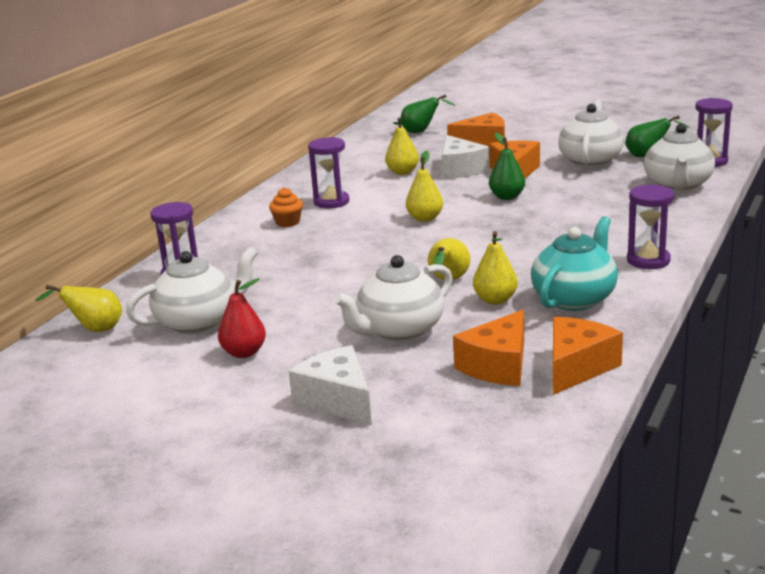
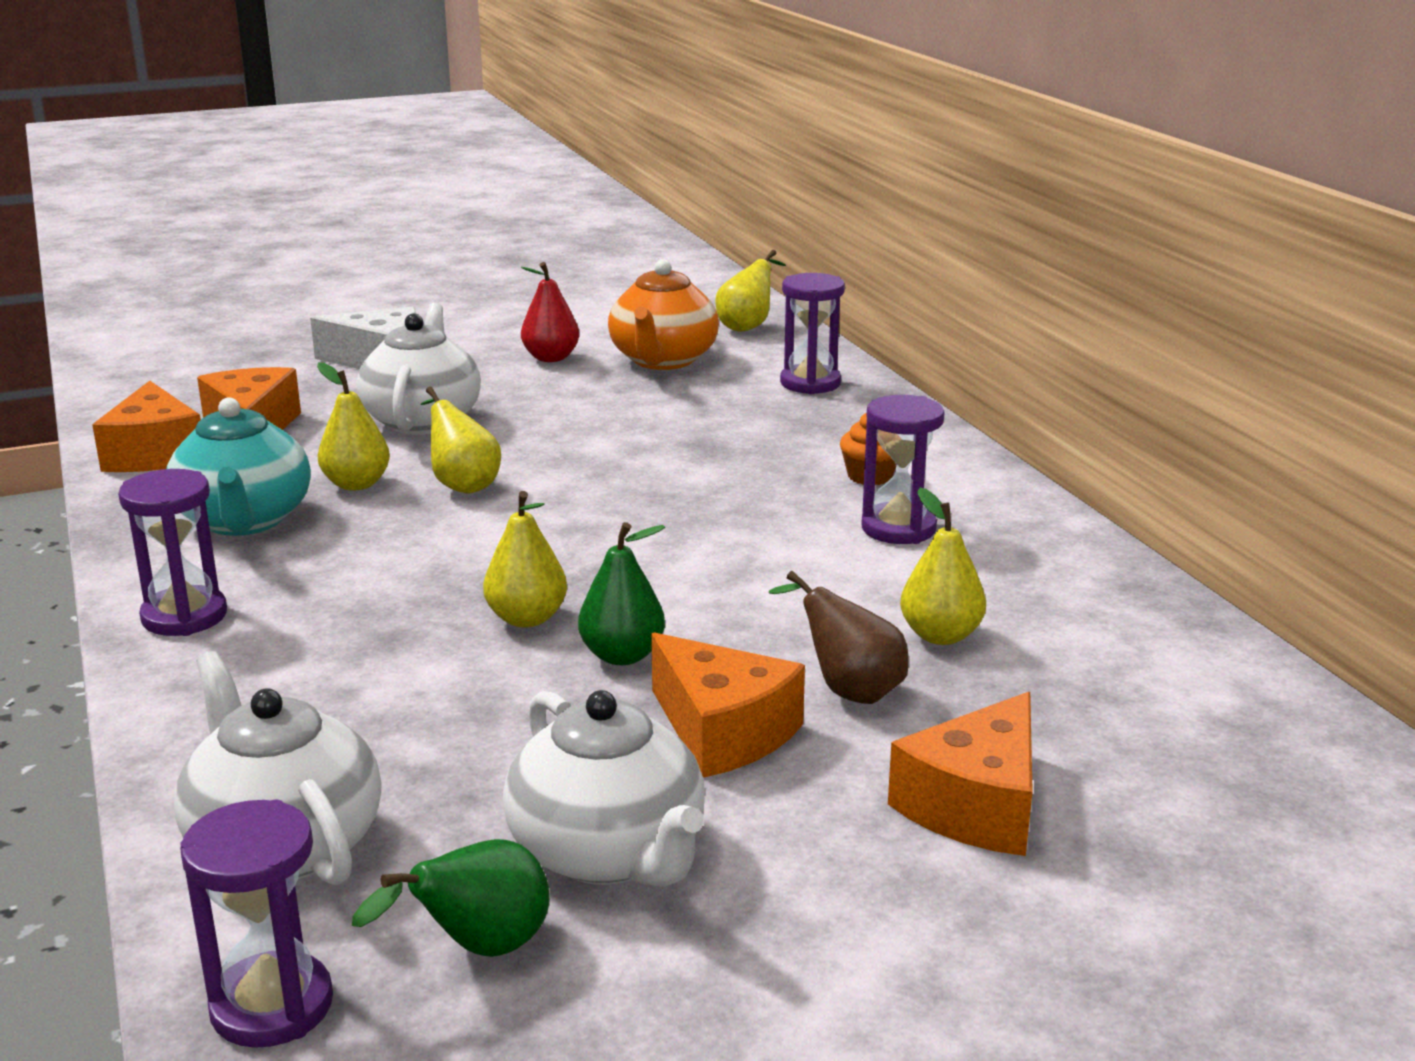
camera: 130 degrees right, 0 degrees up
(198, 322) = (663, 360): white teapot -> orange teapot
(421, 132) = (1210, 783): green pear -> none
(425, 218) = (681, 557): yellow pear -> yellow pear (527, 618)
(460, 169) = (848, 690): white cheese -> brown pear

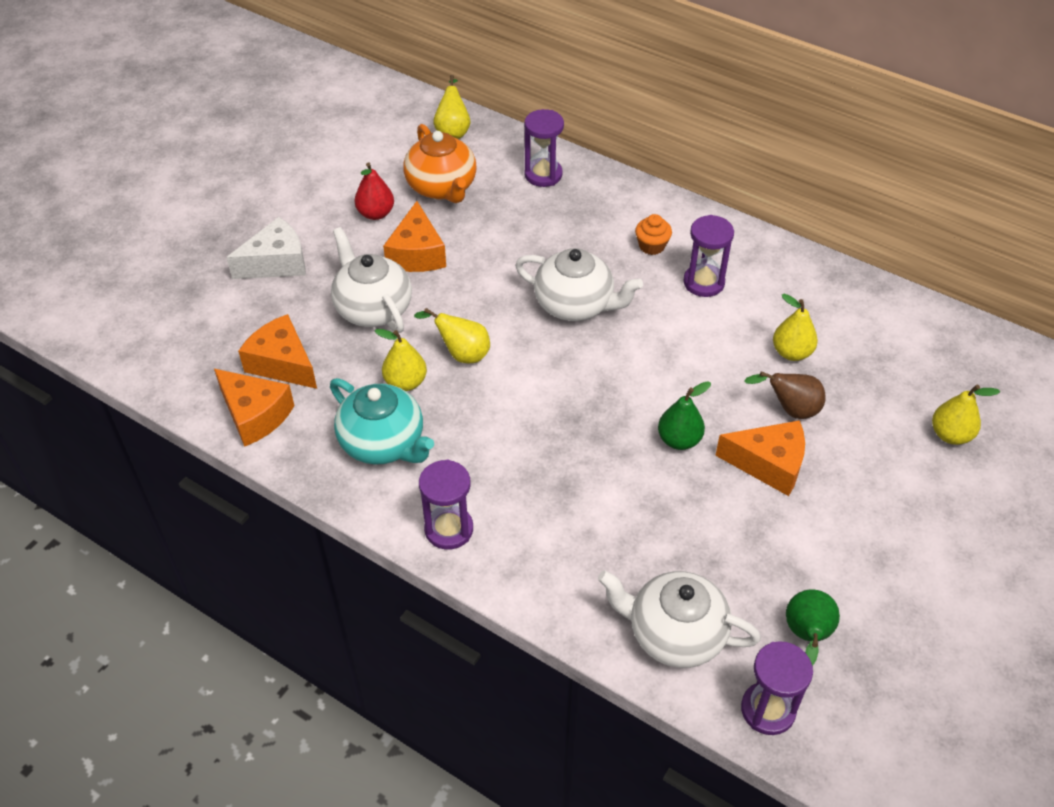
camera: 35 degrees left, 25 degrees up
(527, 618) = (611, 438): yellow pear -> yellow pear (950, 435)
(609, 853) = (799, 558): white teapot -> white teapot (575, 305)
(976, 805) = (897, 451): orange cheese -> orange cheese (417, 253)

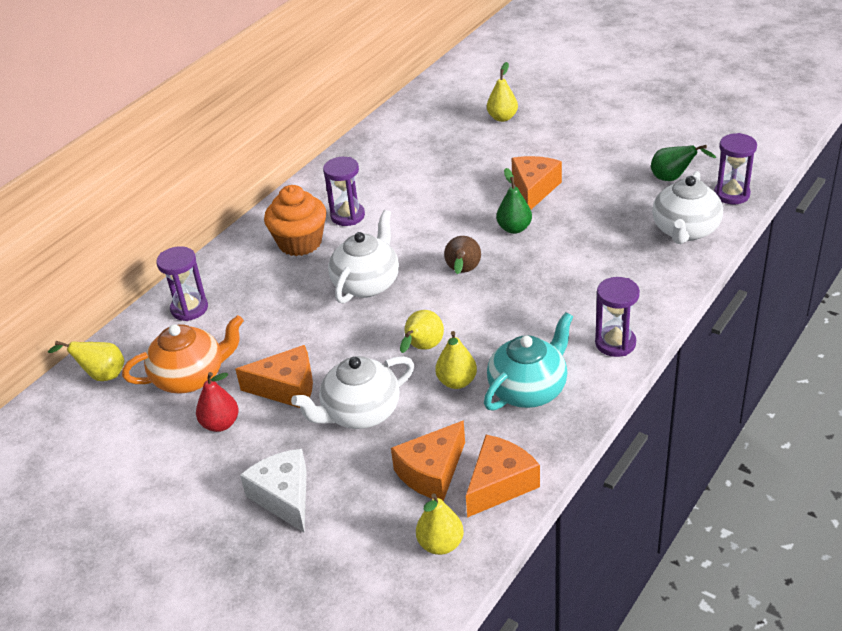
camera: 85 degrees left, 10 degrees down
(652, 246) = (300, 243): orange cupcake -> orange cupcake, size x1.93
(790, 409) = (482, 179): brown pear -> brown pear (463, 272)
(791, 352) = (426, 177): yellow pear -> yellow pear (440, 544)

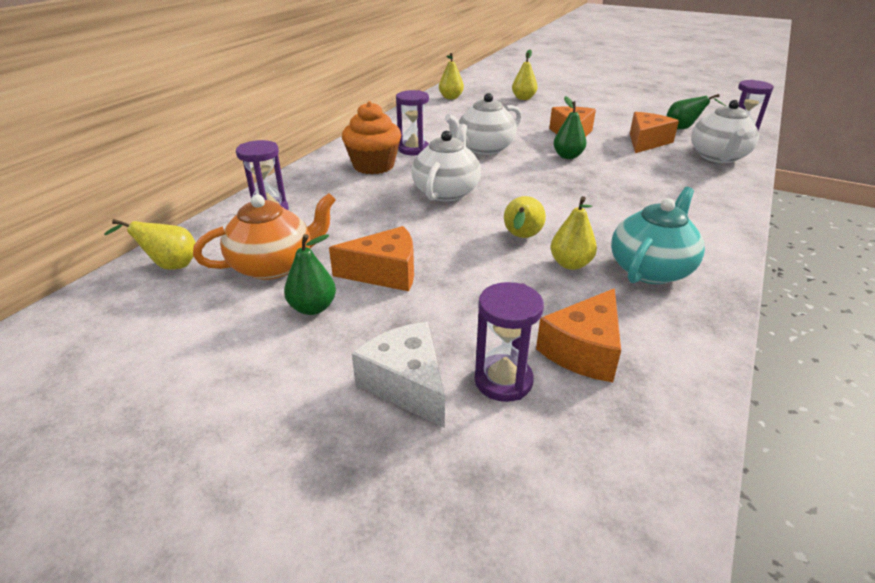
camera: 10 degrees left, 5 degrees down
(220, 424) = (313, 308): red pear -> green pear
(360, 413) = (475, 293): white teapot -> white teapot (484, 149)
(440, 544) = (635, 435): yellow pear -> yellow pear (451, 97)
(463, 272) = (535, 183): brown pear -> none
(500, 484) = (672, 361): orange cheese -> orange cheese (646, 142)
(615, 343) = (713, 231): purple hourglass -> purple hourglass (503, 380)

